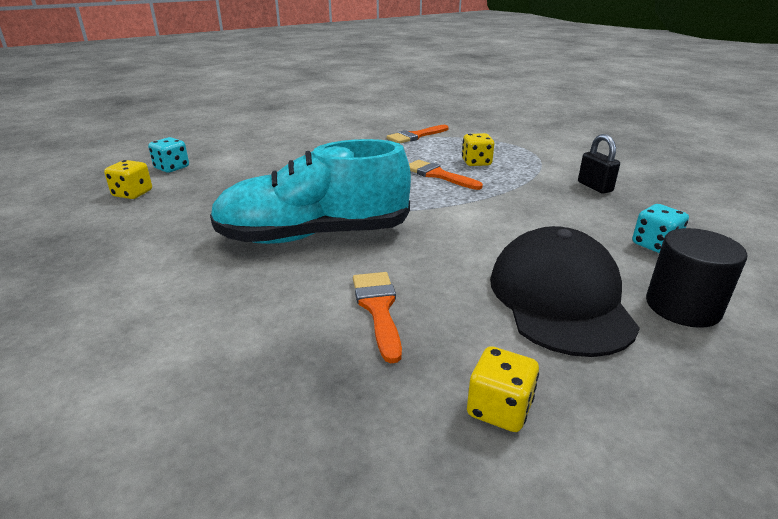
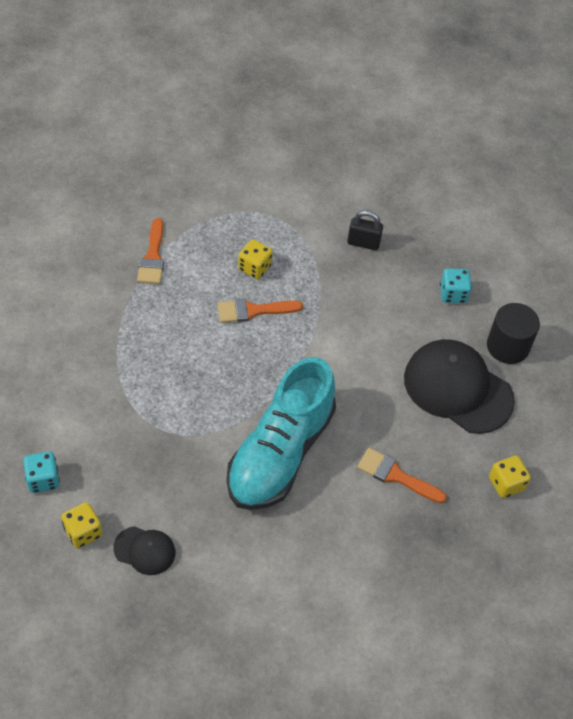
camera: 55 degrees left, 25 degrees up
(133, 220) = (145, 550): none -> black cap

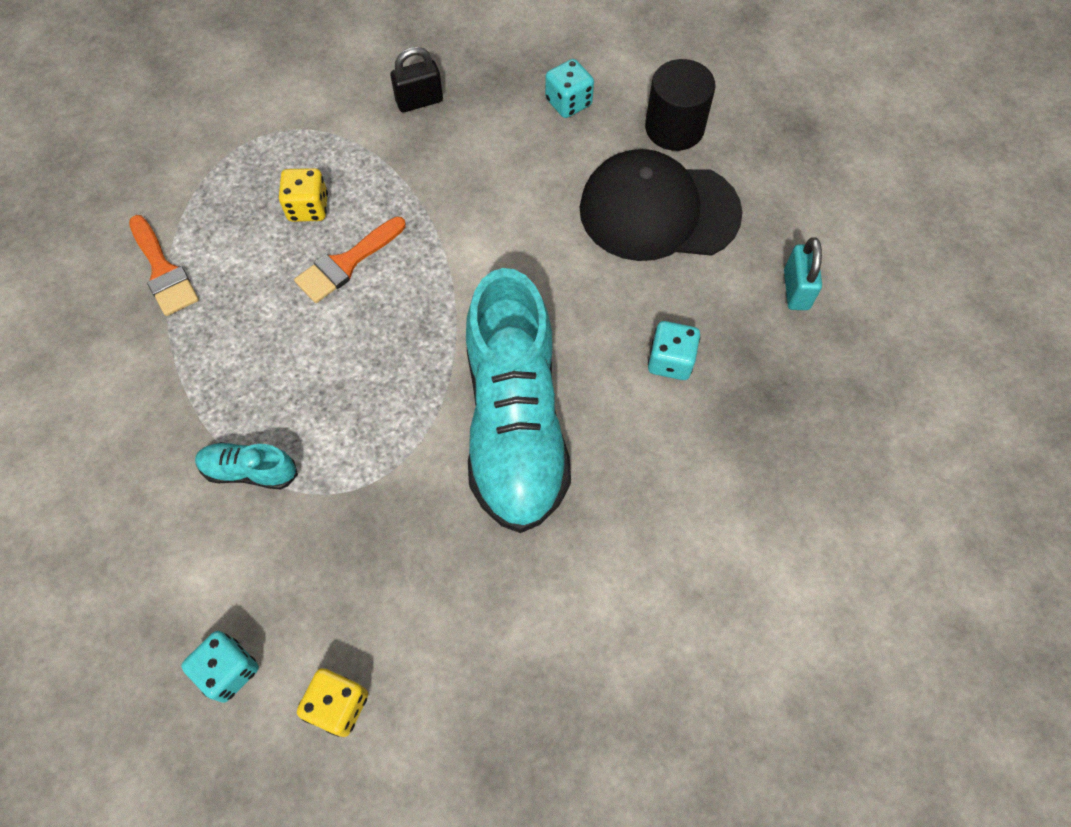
camera: 30 degrees left, 10 degrees up
(123, 388) = (249, 471): none -> turquoise shoe
(145, 550) = (439, 671): black cap -> none
(396, 475) = (670, 361): orange brush -> turquoise dice
(506, 484) = (796, 290): yellow dice -> turquoise padlock

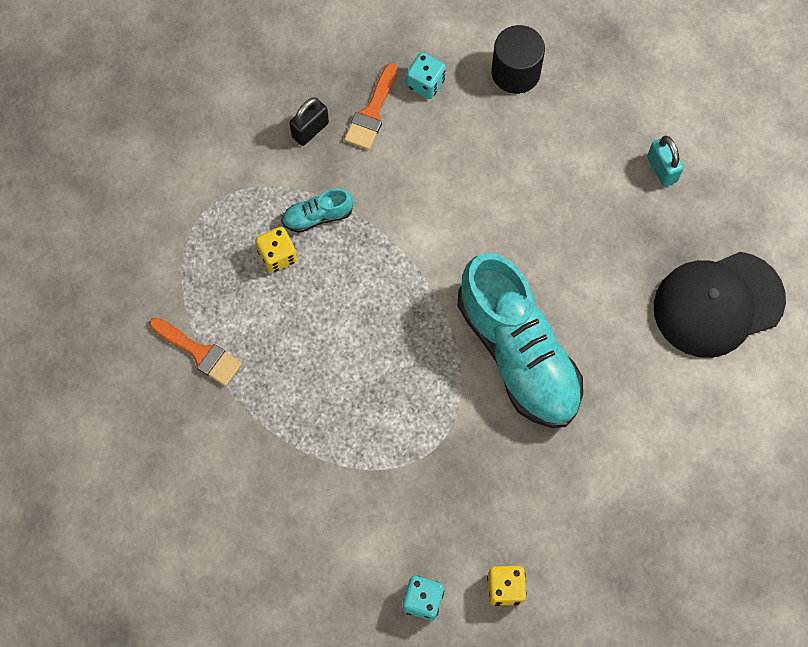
camera: 25 degrees left, 5 degrees up
(249, 471) = (356, 468): turquoise shoe -> turquoise shoe (317, 216)
(346, 263) = (332, 287): orange brush -> orange brush (372, 112)
(658, 211) = (537, 147): black cap -> black cap (718, 304)
(670, 361) = (601, 261): turquoise dice -> none

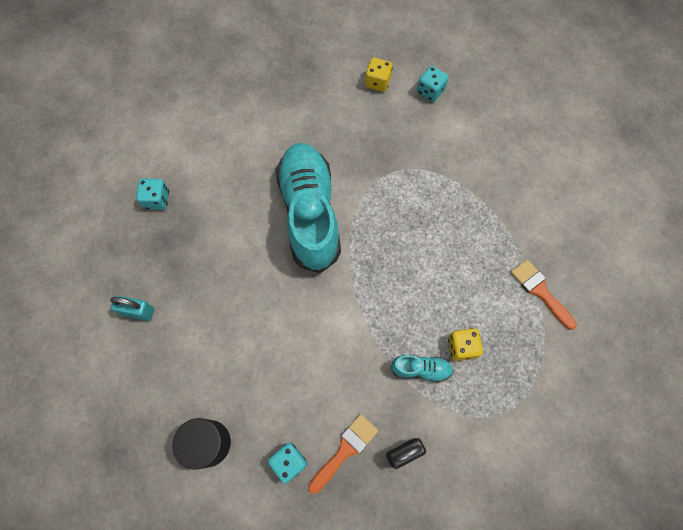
camera: 160 degrees left, 0 degrees up
(662, 169) = (138, 311): turquoise padlock -> turquoise padlock turned 75 degrees counterclockwise
(718, 304) = (157, 200): black cap -> turquoise dice

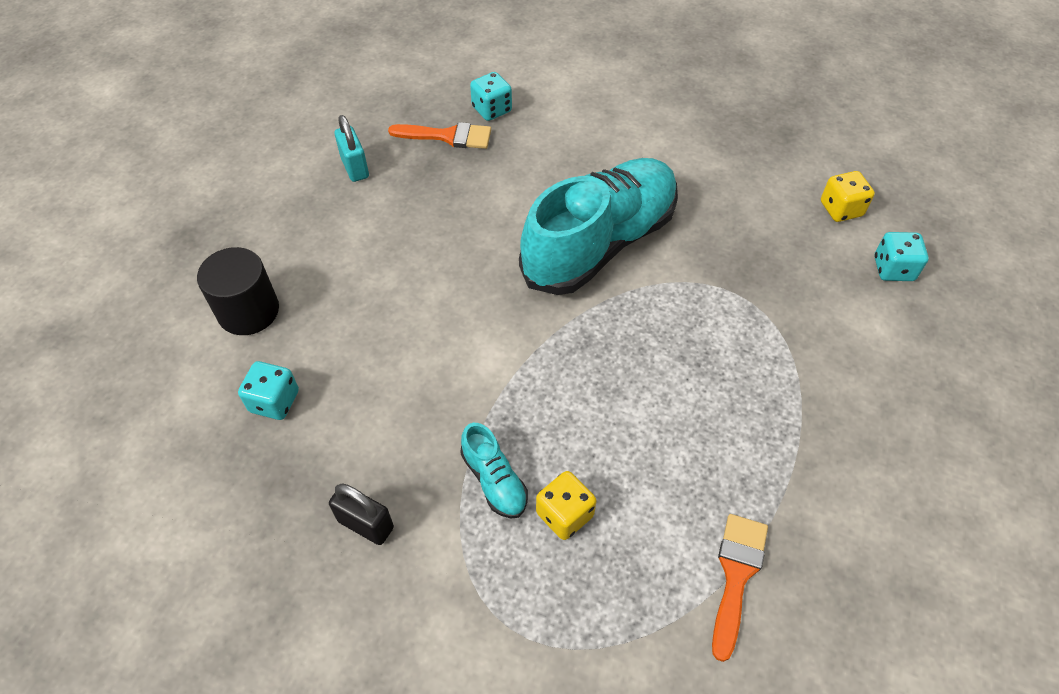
camera: 55 degrees right, 15 degrees down
(345, 450) = (326, 453): orange brush -> orange brush (447, 136)

